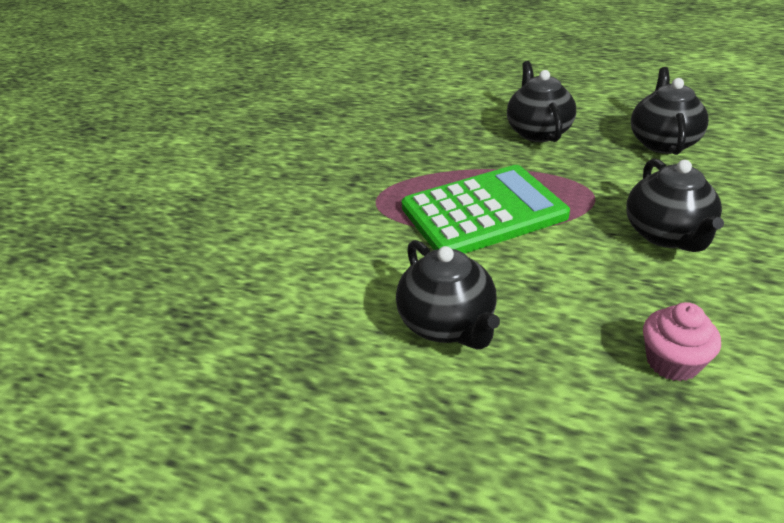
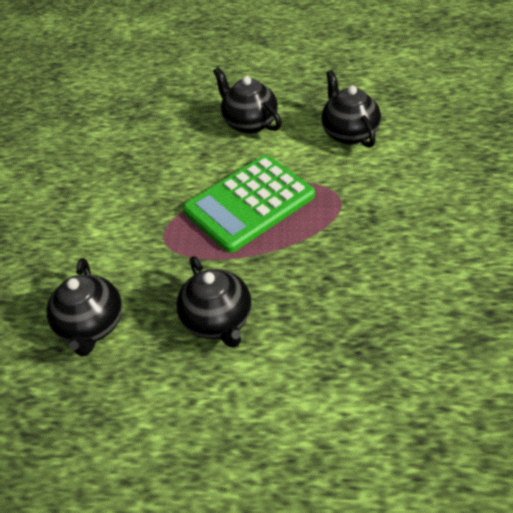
camera: 165 degrees right, 10 degrees up
(667, 235) = (114, 210): black teapot -> black teapot (349, 133)
(672, 362) = (131, 130): pink cupcake -> none

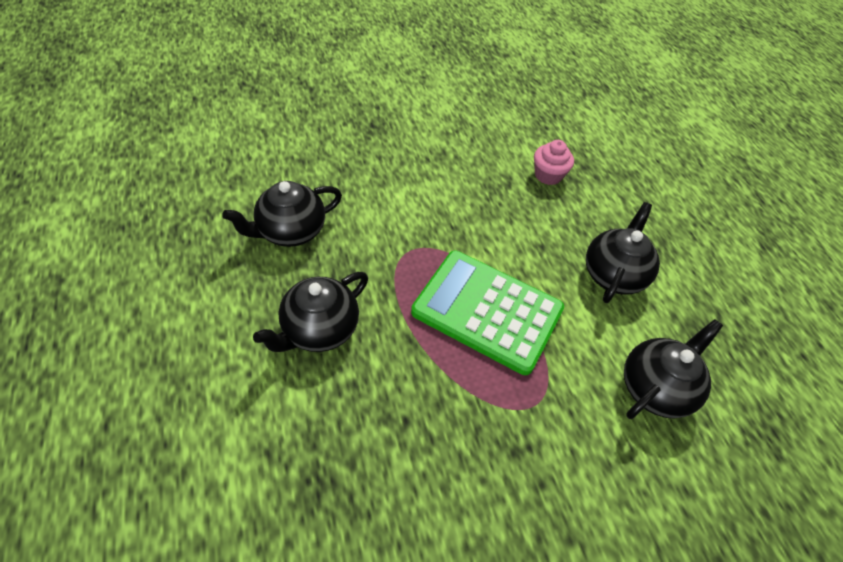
camera: 60 degrees right, 5 degrees up
(132, 128) = (548, 175): none -> pink cupcake

